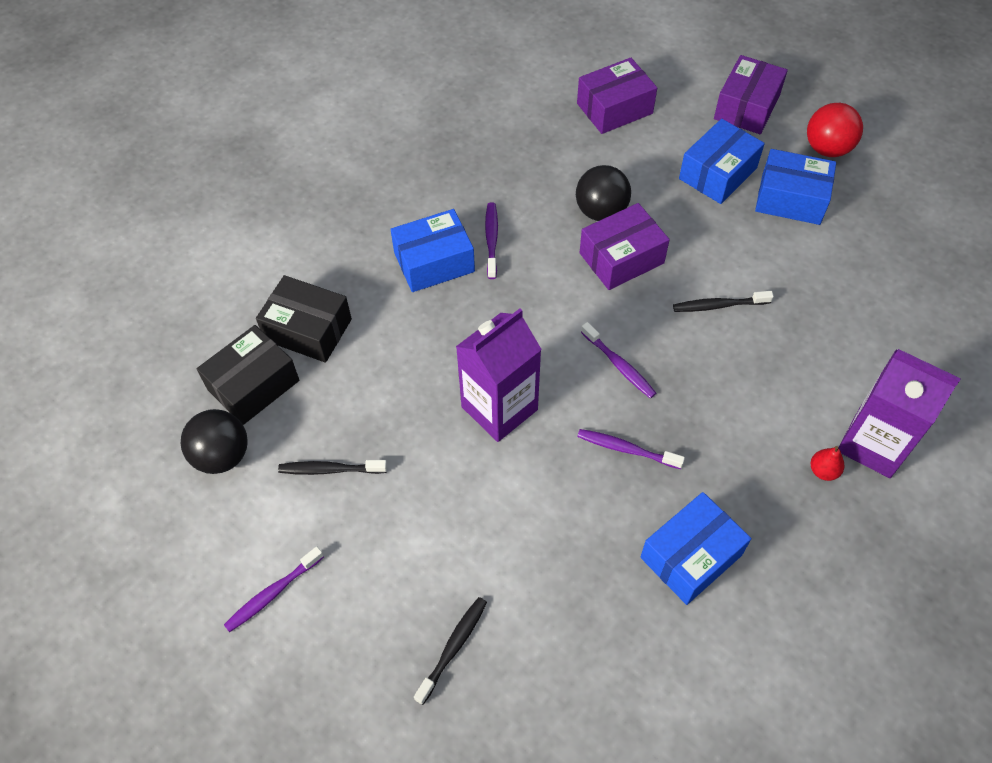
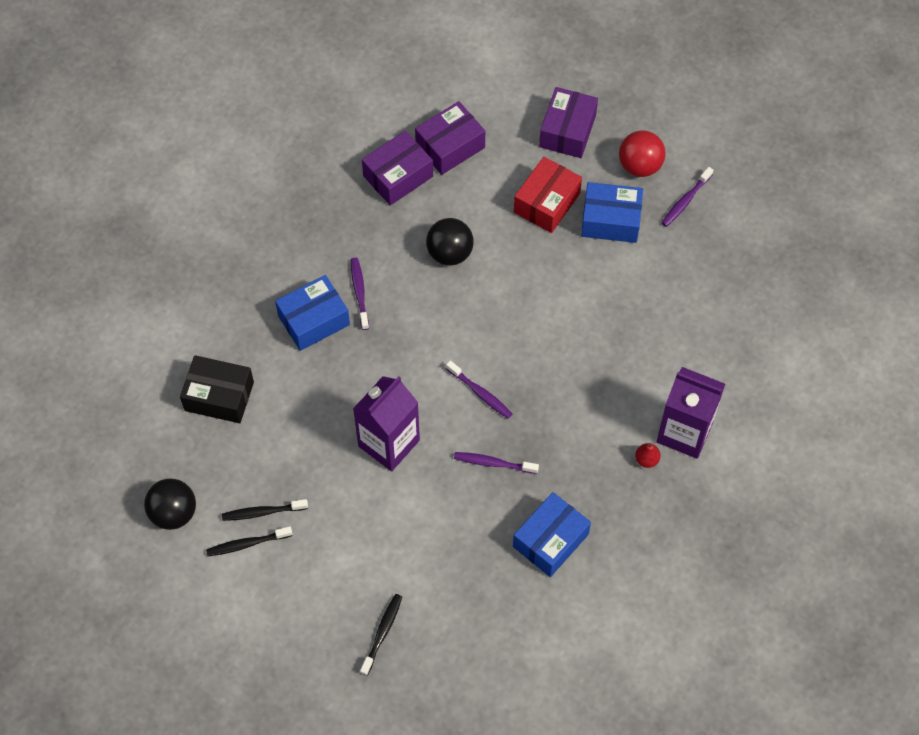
camera: 10 degrees left, 5 degrees up
(253, 385) = (184, 450): black box -> none
(273, 593) = (239, 613): purple toothbrush -> purple toothbrush (685, 201)
(621, 258) = (472, 296): purple box -> purple box (398, 176)
(718, 173) = (547, 203): blue box -> red box
(719, 305) = (557, 329): black toothbrush -> black toothbrush (247, 544)

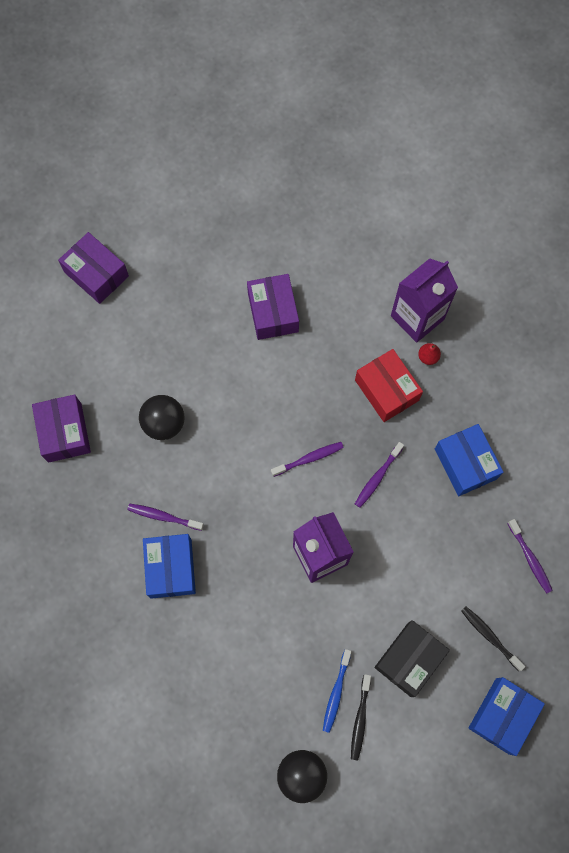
camera: 65 degrees left, 10 degrees up
(219, 396) = (205, 685): black box -> black box (409, 659)
(263, 512) = (336, 692): black toothbrush -> blue toothbrush
(450, 146) = (58, 375): purple box -> purple box (273, 312)
(547, 203) = (157, 323): red box -> red box (386, 390)
(610, 220) = (200, 281): blue box -> blue box (502, 715)
(640, 166) = (161, 234): red ball -> none
(685, 201) = (212, 216): purple toothbrush -> purple toothbrush (530, 558)

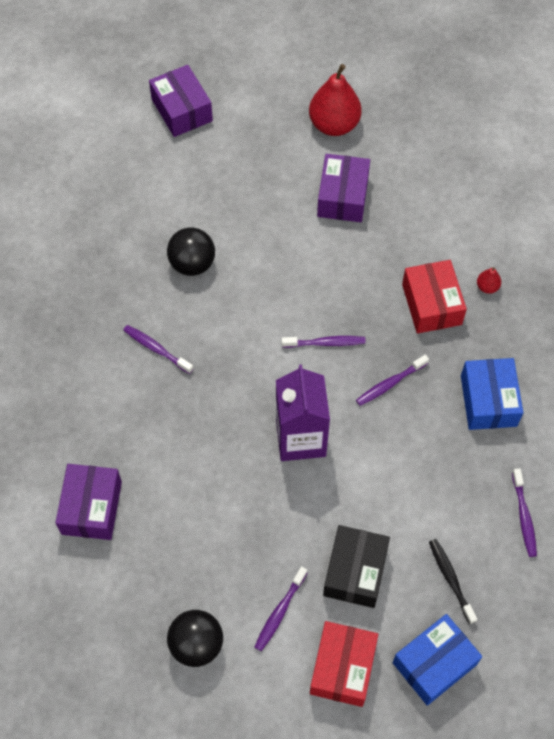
camera: 20 degrees right, 10 degrees down
(65, 432) = (92, 241): purple box -> purple box (91, 507)
(171, 568) = (144, 399): blue box -> none
(239, 243) = (334, 124): none -> red pear
(336, 692) = (265, 577): blue toothbrush -> none
(360, 719) = (280, 612): black toothbrush -> purple toothbrush
(409, 659) = (355, 571): black box -> black box turned 45 degrees counterclockwise
(417, 317) = (490, 246): purple carton -> none
(429, 748) = (343, 668): none -> red box

